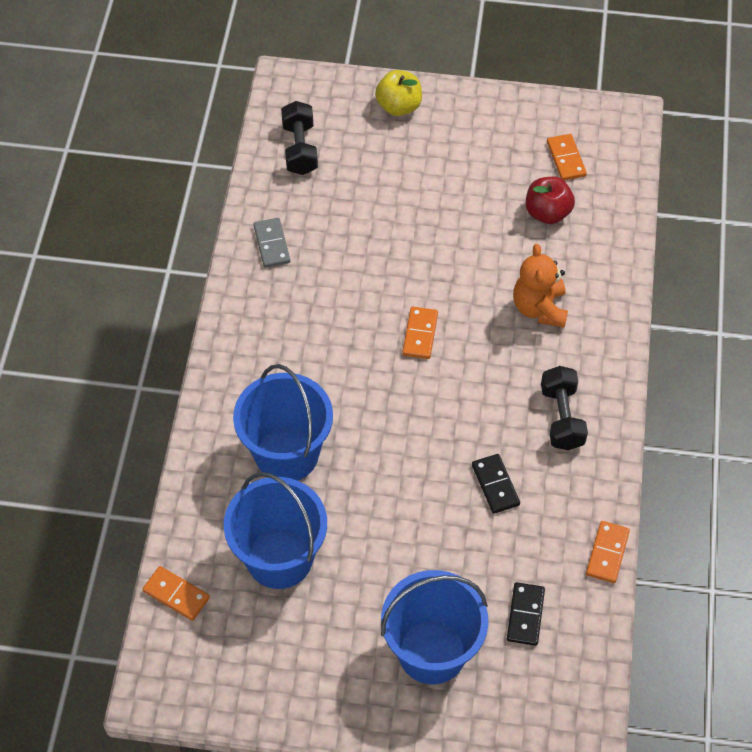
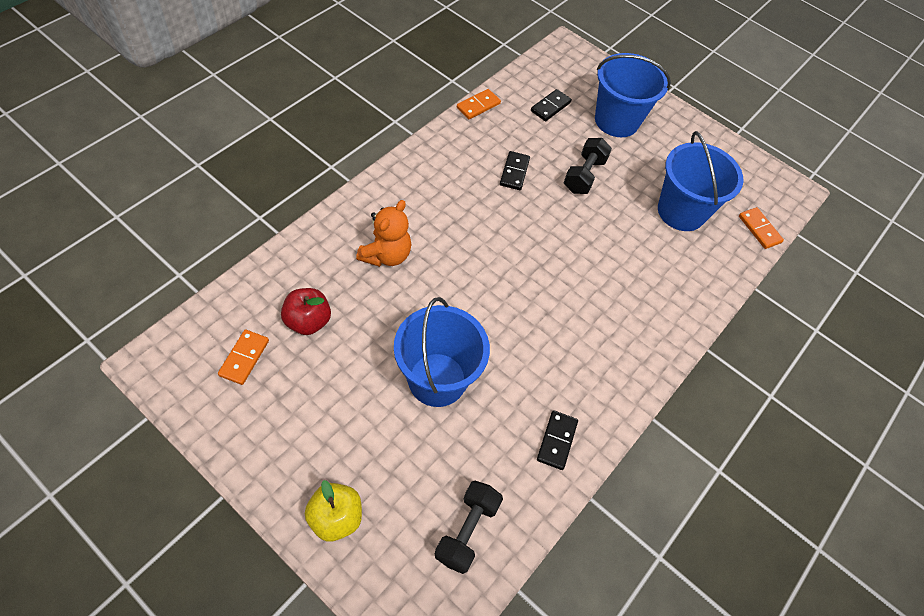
camera: 155 degrees left, 0 degrees up
(271, 244) = (557, 441): grey domino -> black domino
(287, 454) = (641, 268): blue bucket -> blue bucket (437, 379)
(420, 334) = (489, 290): orange domino -> none
(562, 417) = (438, 182): black dumbbell -> black dumbbell (584, 175)

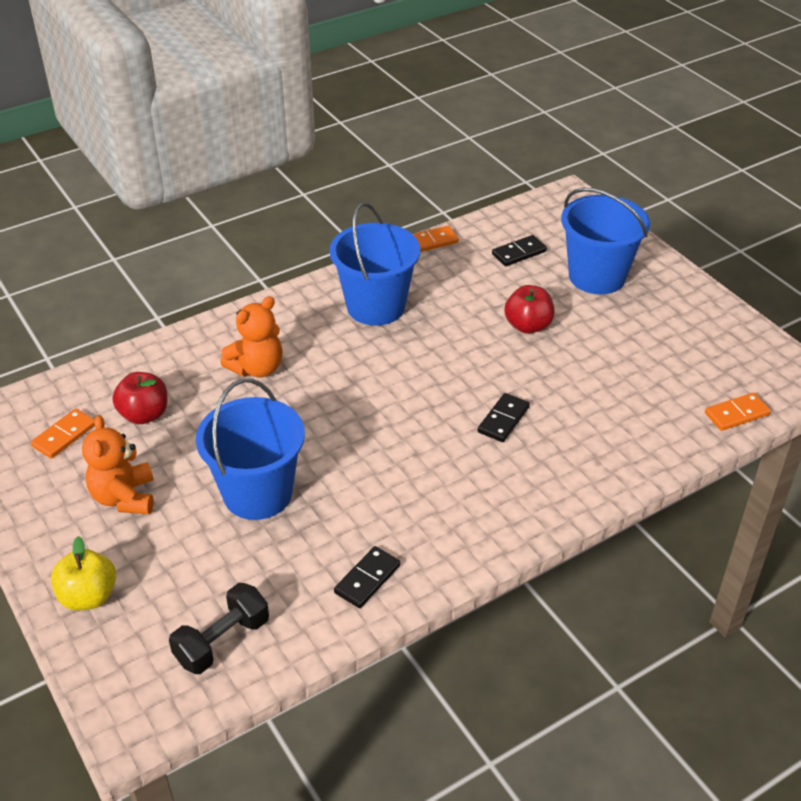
camera: 25 degrees right, 15 degrees down
(325, 409) = (124, 497): none -> orange teddy bear
(514, 172) = (443, 311): black domino -> black domino (503, 419)
(584, 175) = (528, 326): black dumbbell -> red apple
(681, 211) = (637, 380): blue bucket -> blue bucket (376, 306)
(759, 229) = (736, 414): orange domino -> orange domino turned 75 degrees clockwise

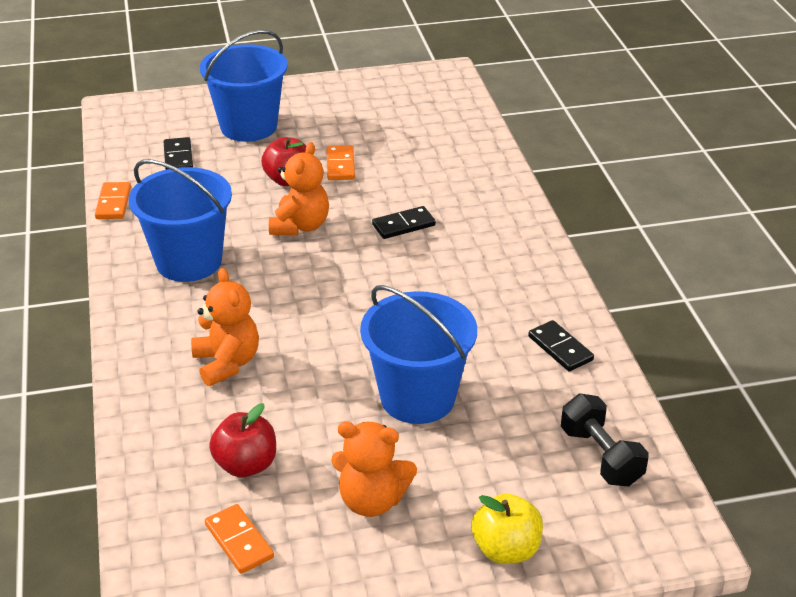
camera: 70 degrees left, 5 degrees down
(462, 354) = (300, 226): none -> orange teddy bear
(503, 419) = (403, 225): black domino -> black domino turned 75 degrees counterclockwise
(736, 414) = (465, 113): orange domino -> orange domino (340, 165)

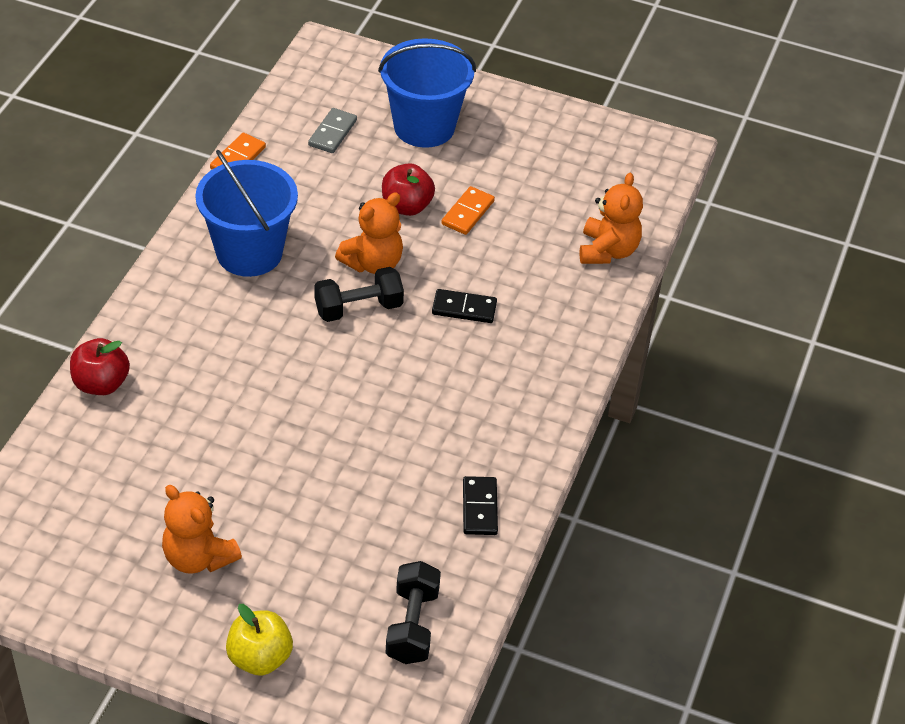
camera: 30 degrees right, 10 degrees up
(178, 157) = (332, 133): black domino -> grey domino
(227, 363) = (196, 371): orange teddy bear -> orange teddy bear (608, 251)
(239, 541) = (75, 533): orange domino -> none
(246, 465) = (133, 472): red apple -> red apple (101, 384)
(320, 260) = (358, 308): none -> black dumbbell
(417, 397) = (316, 487): blue bucket -> none

